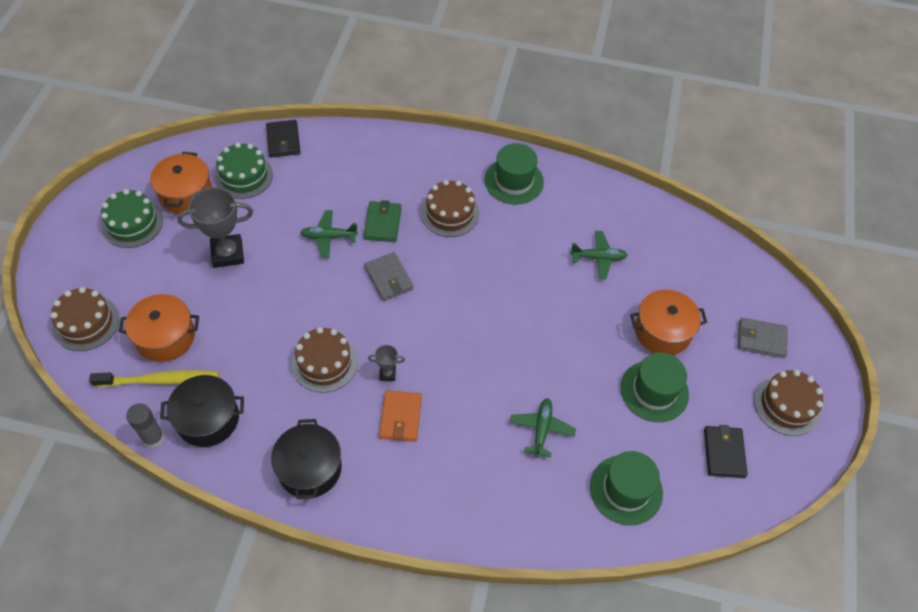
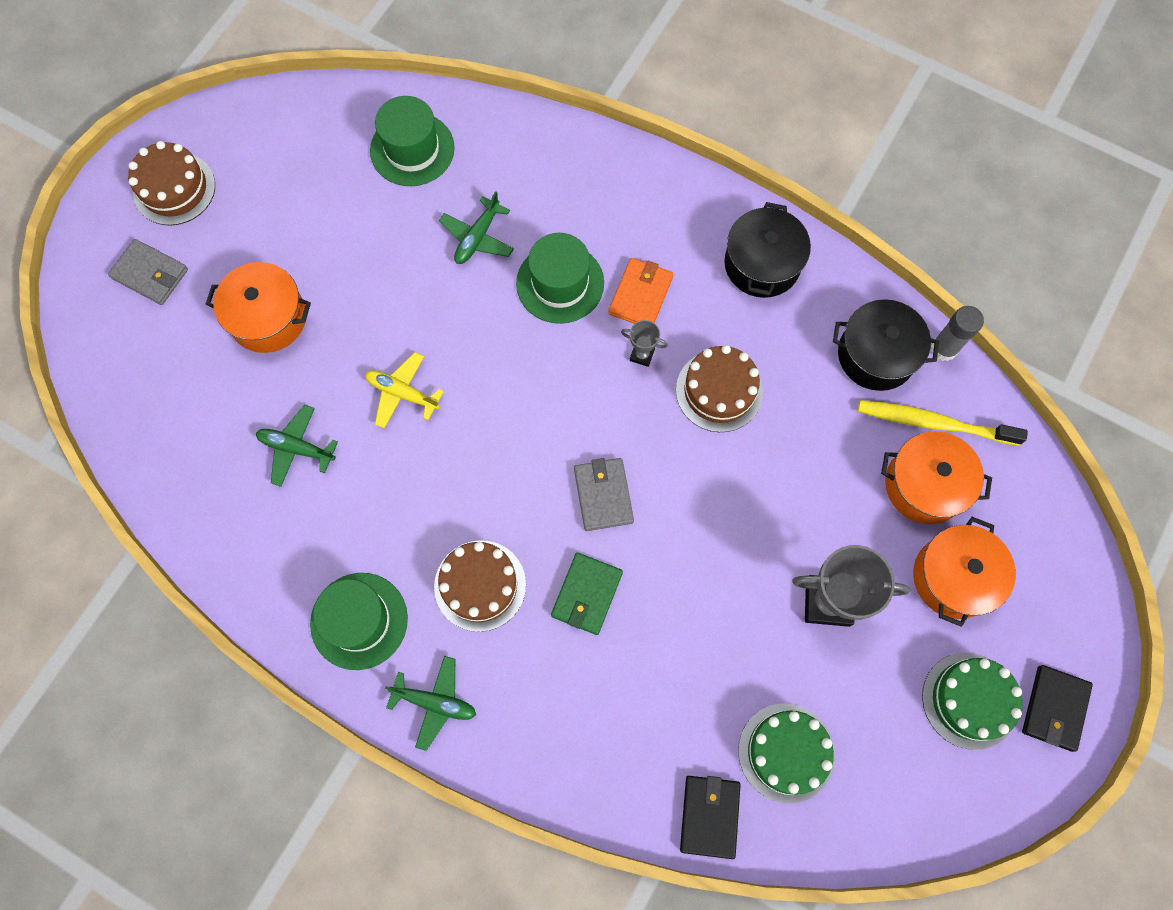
camera: 160 degrees left, 15 degrees up
(86, 323) = (1033, 536): brown cake -> none
(186, 194) = (883, 739): orange pot -> orange pot (953, 577)
(329, 237) = (673, 591): green plane -> green plane (435, 702)
(546, 306) = (402, 393): none -> yellow plane
(654, 391) = (321, 246): green hat -> green hat (560, 283)
(724, 453) = (281, 157): black wallet -> black wallet (1054, 708)

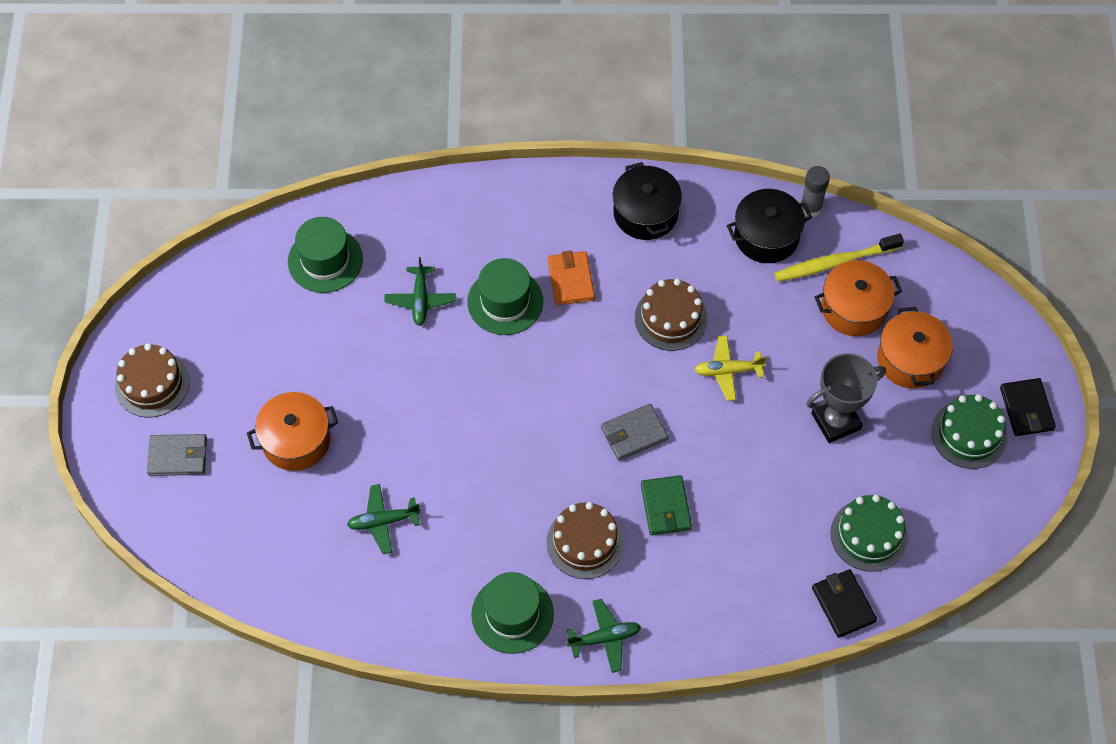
camera: 30 degrees left, 10 degrees down
(402, 393) = (438, 440): yellow plane -> yellow plane (727, 371)
(603, 495) = (634, 433): grey wallet -> grey wallet turned 75 degrees counterclockwise
(642, 355) = (599, 322): grey trophy -> none

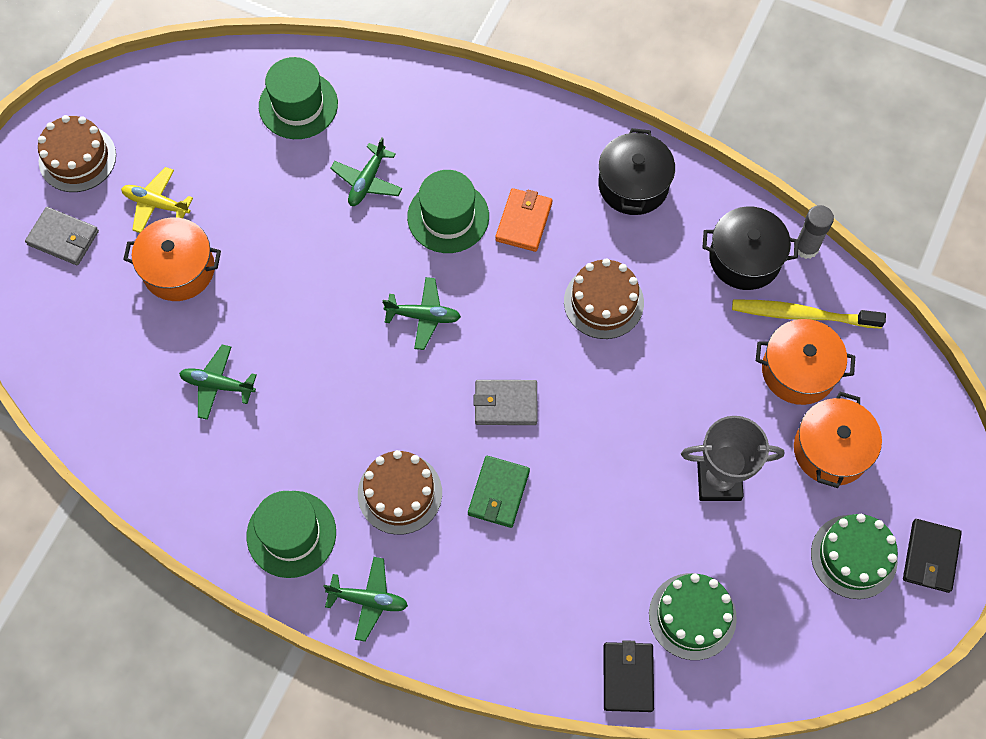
camera: 25 degrees right, 5 degrees up
(528, 392) = (423, 316): none -> green plane
(727, 371) = (633, 380): yellow plane -> yellow plane (156, 204)

